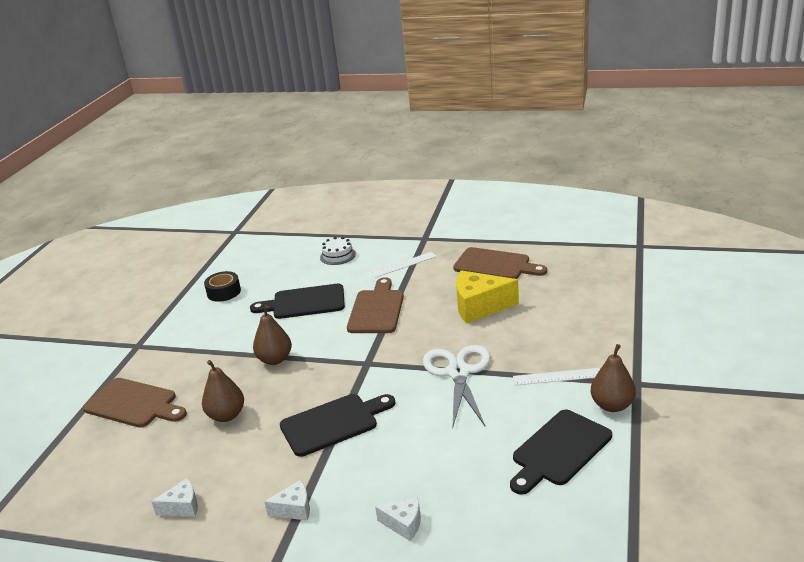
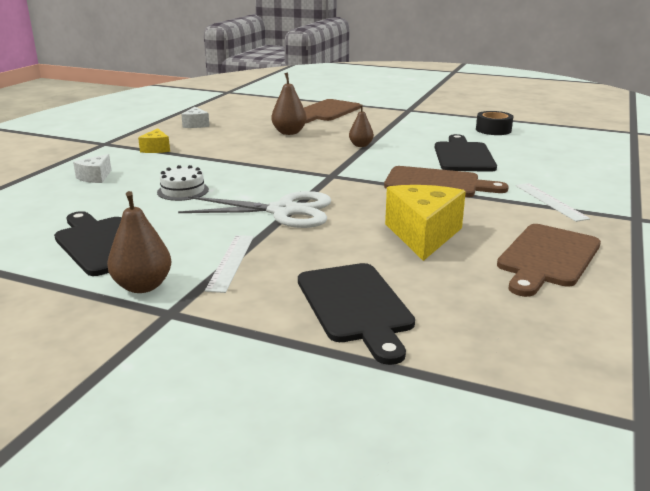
camera: 95 degrees right, 5 degrees down
(275, 359) = (361, 145): brown pear -> brown pear, size x0.66
(294, 509) = (156, 149): white cheese -> yellow cheese
(333, 423) = (246, 161): black cutting board -> black cutting board (355, 306)
(338, 255) = (575, 171): white cake -> white cake (183, 191)

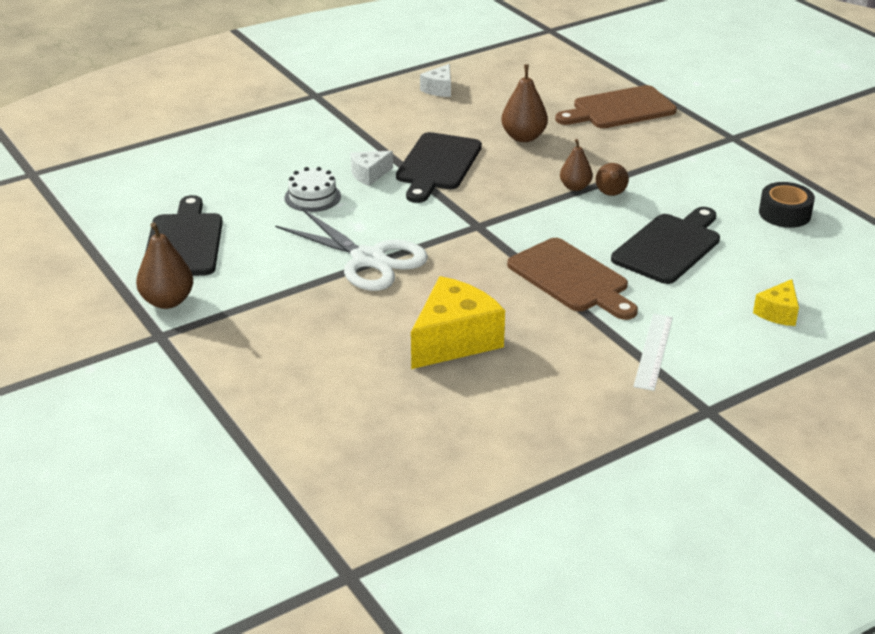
camera: 35 degrees right, 10 degrees up
(95, 177) = (257, 148): white cheese -> white cheese (369, 175)
(156, 149) = (354, 121): yellow cheese -> yellow cheese (778, 313)
(231, 262) = (256, 303): white ruler -> none
(355, 306) = (294, 389): black cutting board -> black cutting board (437, 165)
(387, 143) = (611, 194): none -> brown pear
(547, 258) = (528, 414): brown cutting board -> none

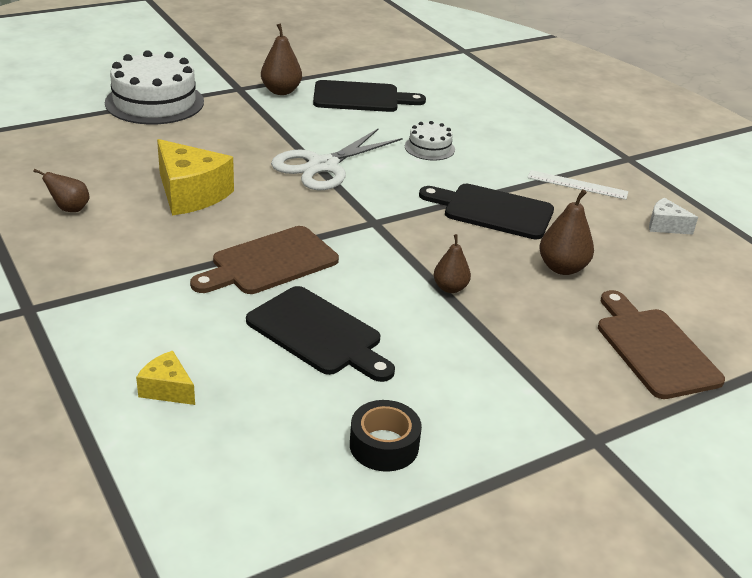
camera: 90 degrees right, 0 degrees up
(210, 402) = (154, 102): none -> white cake
(369, 175) = (470, 175): white cheese -> none
(611, 194) = (434, 310): brown pear -> brown pear (70, 209)
(653, 351) = (133, 292): white ruler -> white ruler (577, 185)

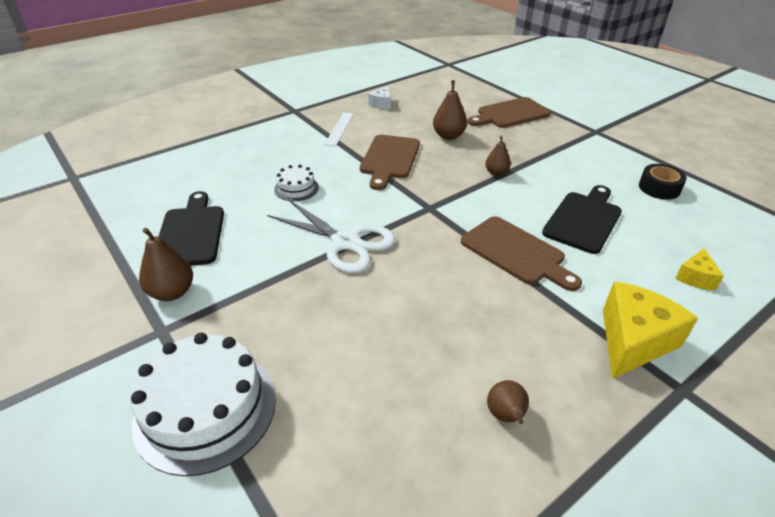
camera: 95 degrees left, 5 degrees up
(190, 194) = (431, 321): yellow cheese -> yellow cheese (633, 341)
(493, 211) = (389, 159): black cutting board -> brown cutting board

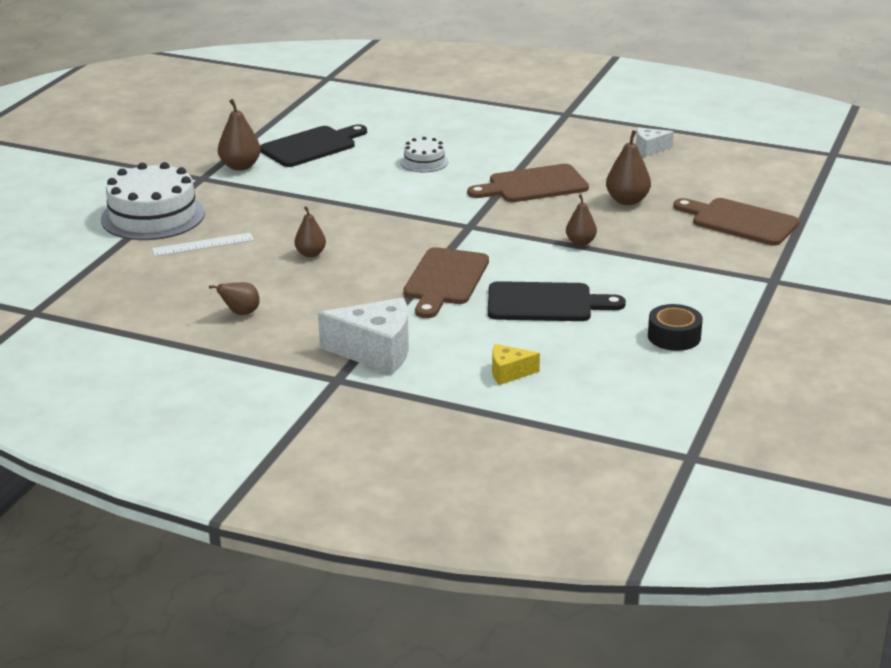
camera: 60 degrees right, 10 degrees down
(339, 129) = (560, 145): white ruler -> white ruler (203, 245)
(346, 242) = (370, 206): white scissors -> none
(408, 313) = (310, 254): none -> brown pear
(633, 341) = (376, 351): yellow cheese -> white cheese

